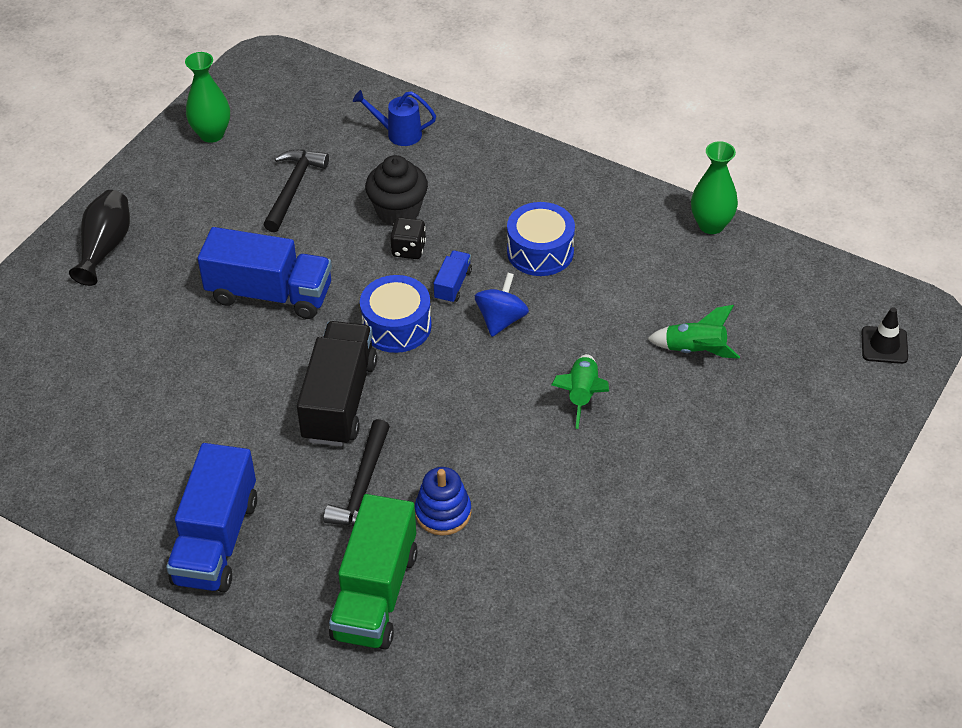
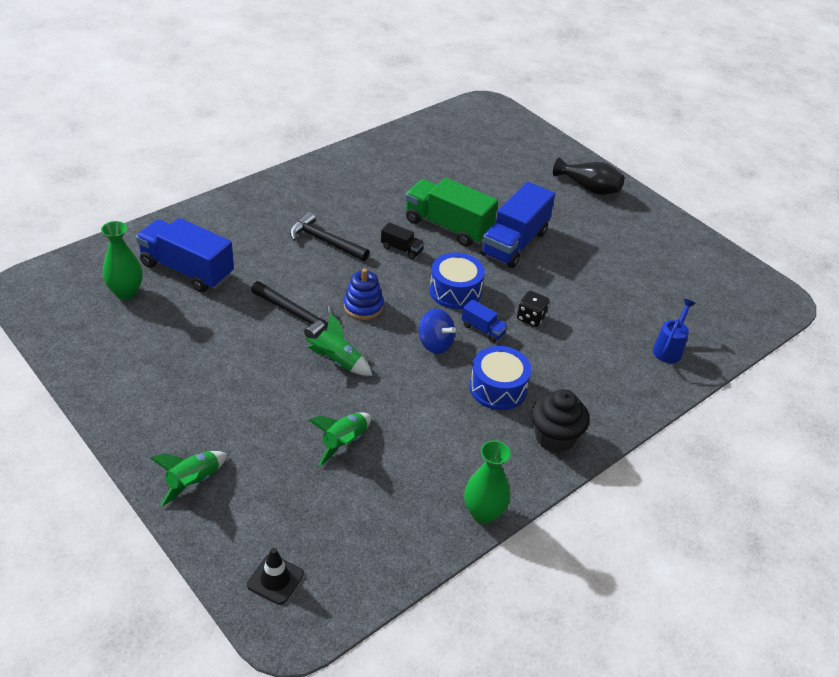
camera: 105 degrees right, 5 degrees down
(212, 134) = (693, 254): green vase -> green vase (126, 292)
(216, 540) = (323, 180): blue truck -> blue truck (187, 270)
(293, 188) = (619, 278): black hammer -> black hammer (296, 314)
(339, 400) = (401, 249): black truck -> black truck, size x0.46
(375, 594) = (243, 226): green truck -> green truck (448, 227)
(398, 211) = (575, 324): black cupcake -> black cupcake (554, 437)
(443, 513) = (282, 267): blue stacking toy -> blue stacking toy (363, 306)
(826, 452) = (193, 482): none -> green rocket

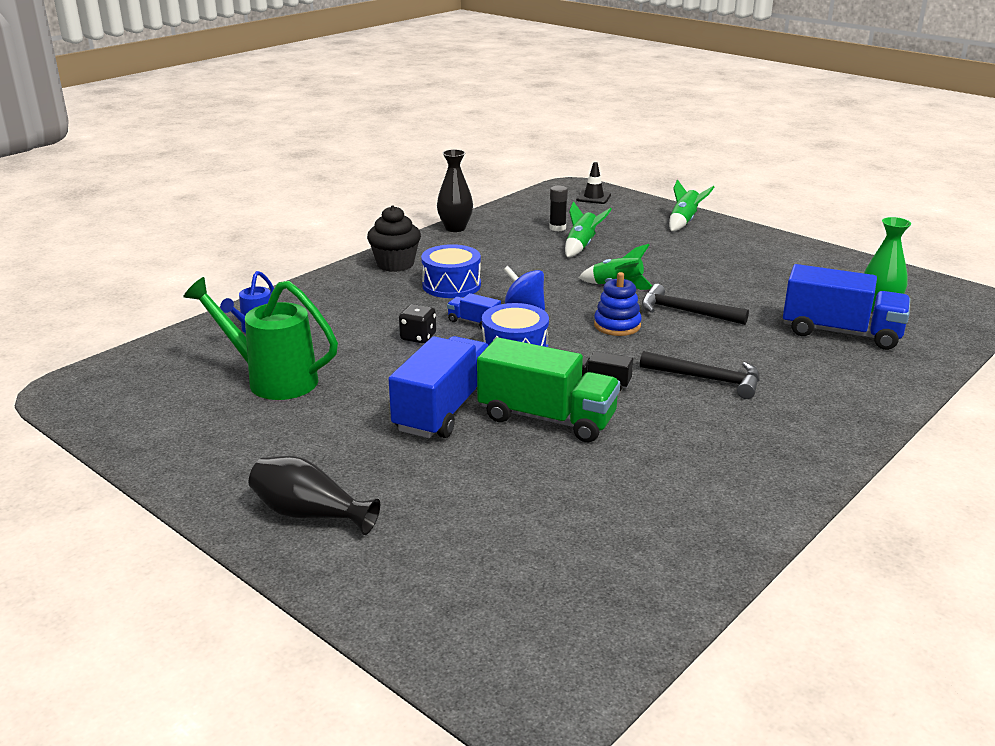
camera: 175 degrees right, 15 degrees down
(357, 492) = (557, 228): none -> black glue stick
(483, 513) = (455, 228): green vase -> black vase
(637, 288) = (273, 380): none -> green watering can

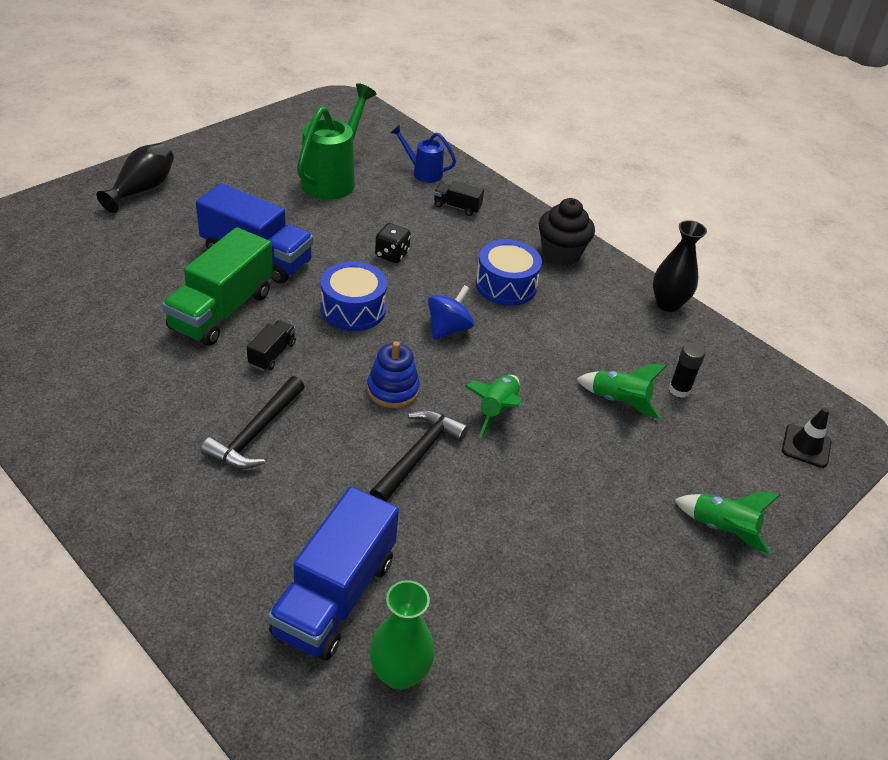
camera: 90 degrees right, 15 degrees up
(324, 310) = (457, 207): none -> black truck
(474, 322) = (417, 290): blue truck -> none

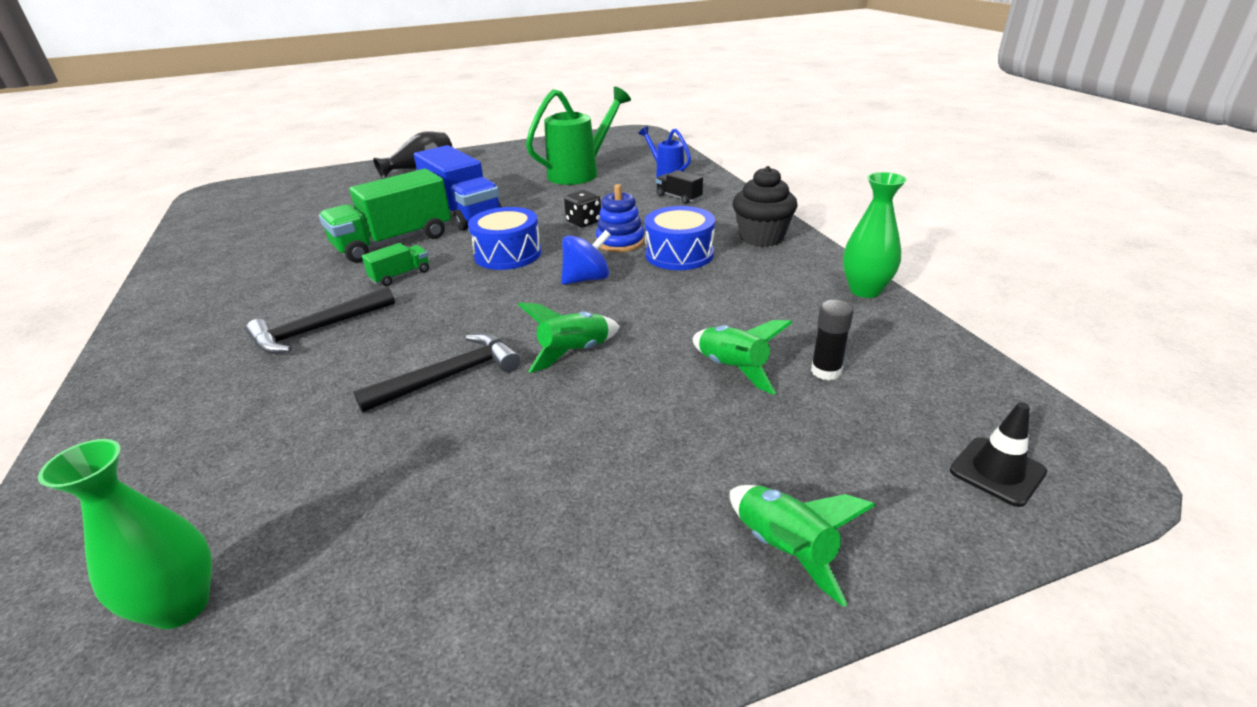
camera: 30 degrees right, 10 degrees down
(272, 354) = (400, 275): black truck -> green truck
(335, 596) = (217, 492): blue truck -> none
(393, 390) = (481, 318): blue stacking toy -> blue stacking toy (620, 242)
(667, 304) = (865, 290): black vase -> green vase

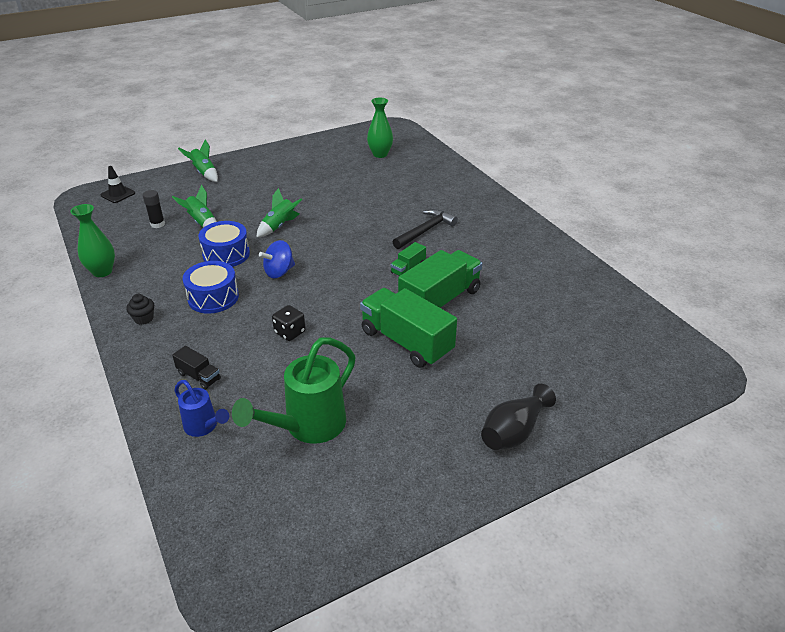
camera: 170 degrees right, 5 degrees up
(449, 377) = (337, 212): black hammer -> none
(463, 212) = (406, 342): blue truck -> green truck
(508, 254) = (342, 292): blue drum -> blue drum (226, 254)
(620, 242) = (257, 308): blue stacking toy -> none
(761, 237) = (144, 319): black cupcake -> black cupcake, size x0.54

